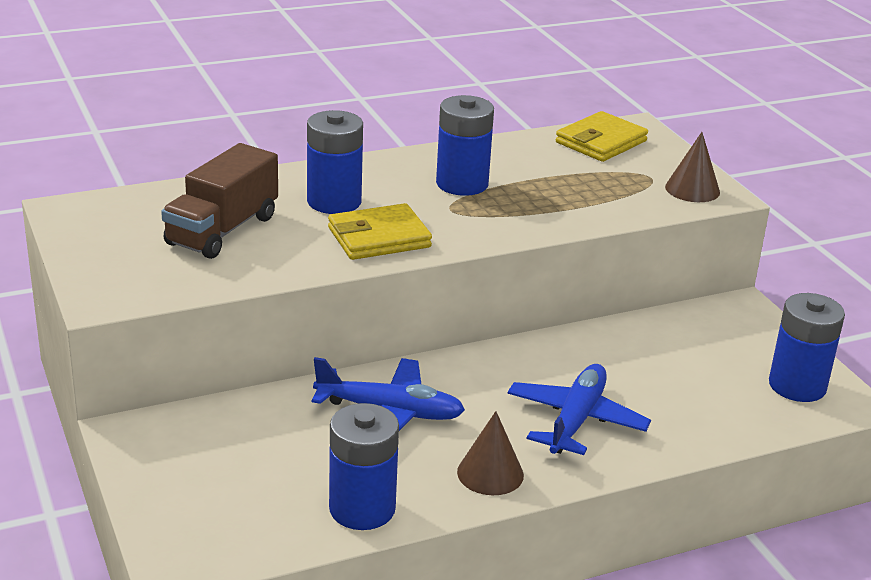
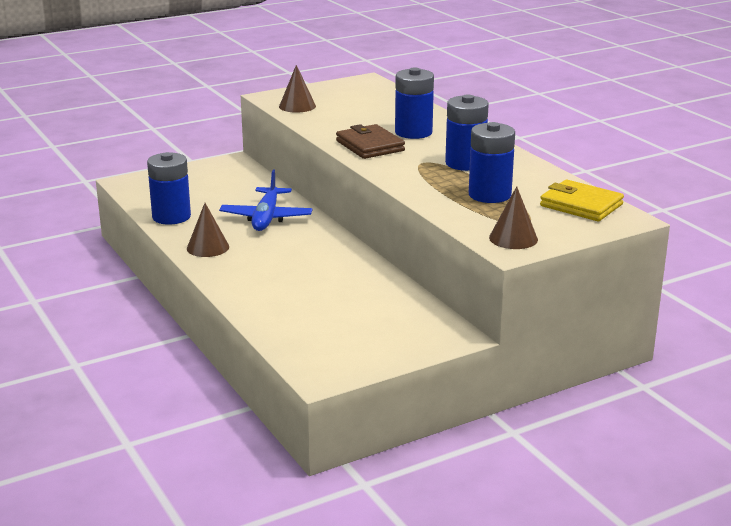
camera: 85 degrees right, 5 degrees down
(169, 278) = (297, 106): none -> brown cone
(222, 230) = (359, 111): brown truck -> none
(379, 238) = (370, 146): yellow wallet -> brown wallet
(576, 420) = (270, 271): blue plane -> none
(797, 386) = (339, 354): blue battery -> blue battery (489, 195)

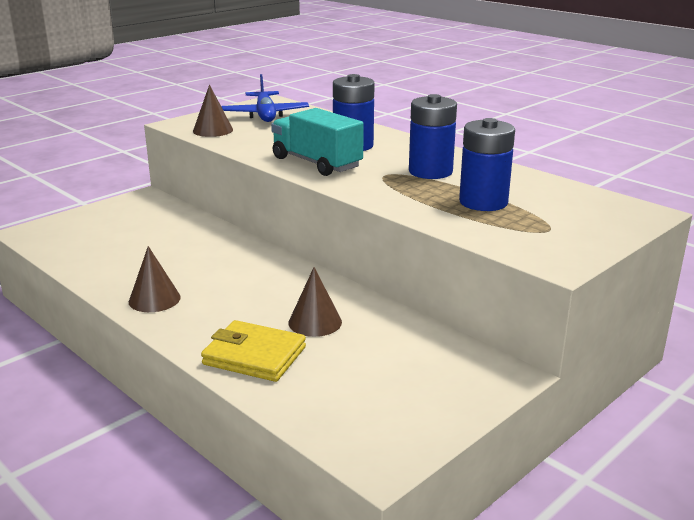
camera: 15 degrees left, 0 degrees up
(171, 217) = (96, 267): blue battery -> none
(266, 218) = (209, 255): blue plane -> blue plane (265, 115)
(370, 146) = (316, 163): brown wallet -> turquoise truck
(513, 238) = (550, 249): brown cone -> brown cone (315, 322)
(581, 205) = (586, 203): yellow wallet -> yellow wallet (254, 356)

